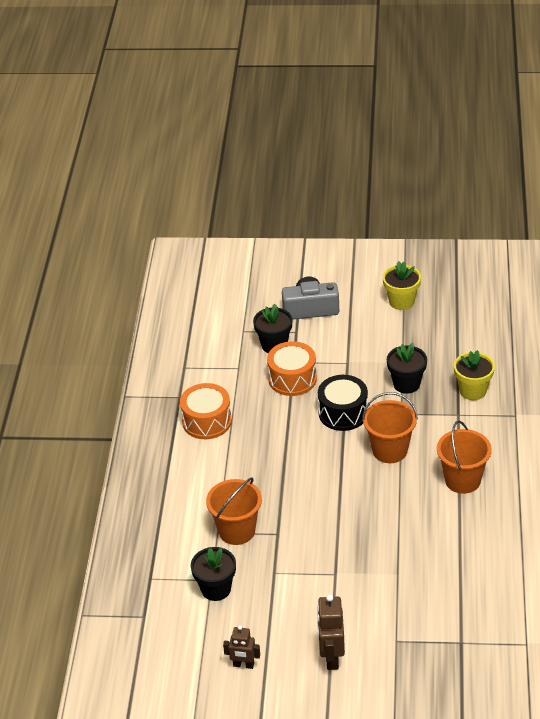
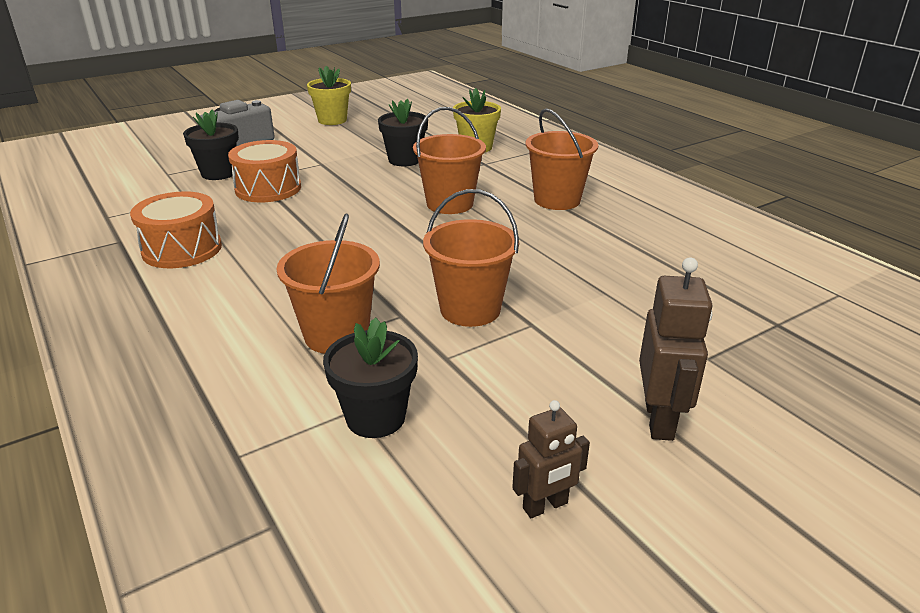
camera: 40 degrees left, 10 degrees down
(315, 547) = (470, 309): none -> orange bucket
(331, 657) = (660, 419): brown robot -> brown robot turned 135 degrees counterclockwise
(343, 413) = (360, 194): black drum -> none

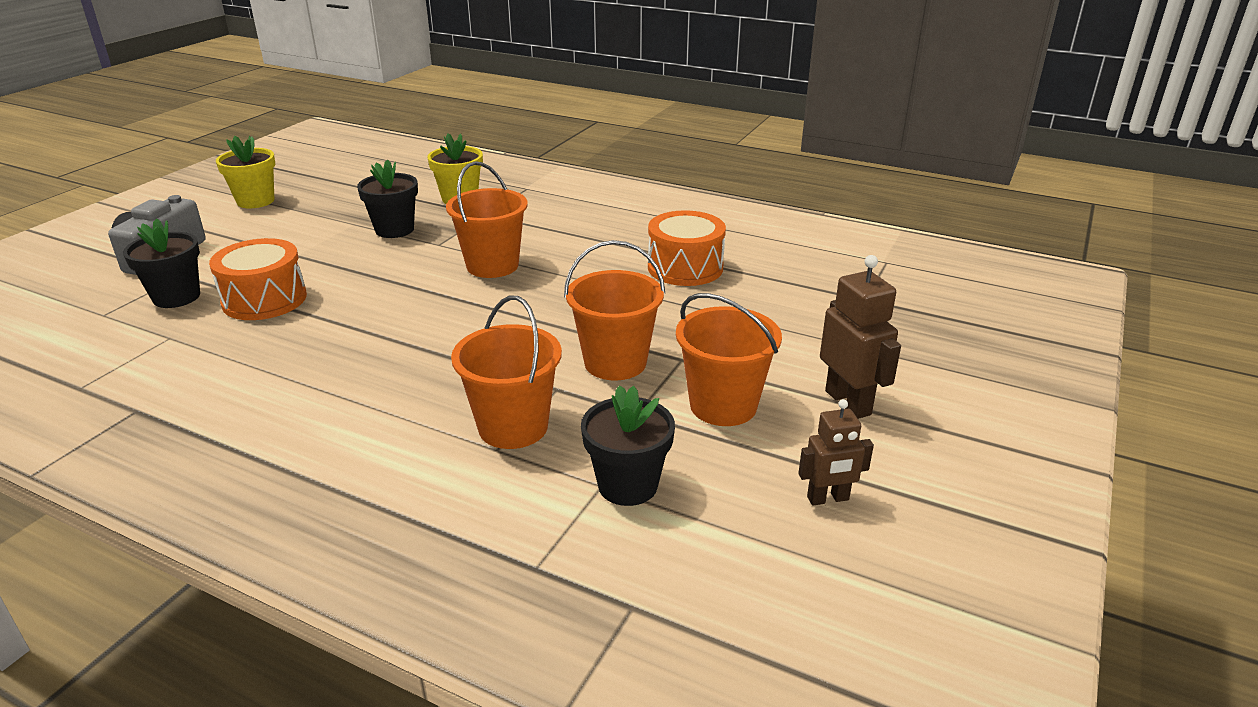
camera: 30 degrees left, 0 degrees up
(182, 249) = (234, 395): orange drum -> orange drum (685, 268)
(545, 506) = (828, 499): brown robot -> brown robot turned 45 degrees clockwise
(557, 200) = (594, 236): orange bucket -> orange bucket (723, 406)

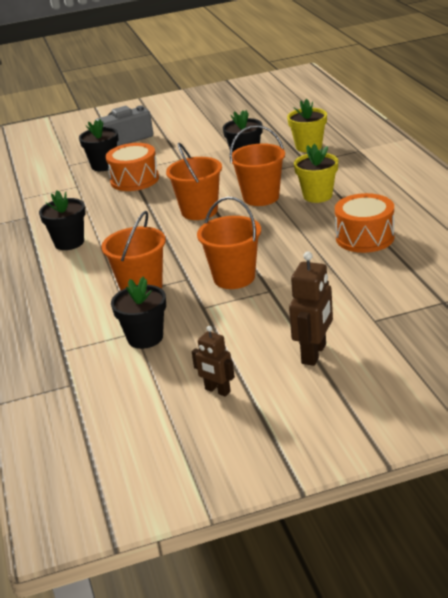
camera: 50 degrees right, 0 degrees up
(255, 201) = (205, 117): yellow flower pot -> yellow flower pot (317, 196)
(286, 415) = (69, 242): none -> black flower pot
(723, 406) = (247, 324): orange bucket -> orange bucket (199, 211)

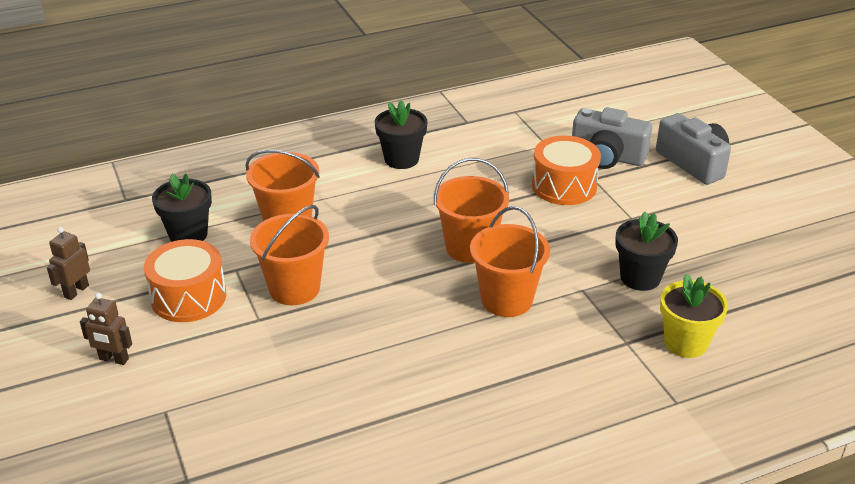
camera: 80 degrees right, 5 degrees up
(104, 165) = (607, 157): black flower pot -> grey camera
(314, 354) = (113, 359): brown robot -> brown robot, size x0.64
(317, 196) = (509, 356): yellow flower pot -> none
(364, 237) = (375, 405): orange drum -> orange drum (188, 297)

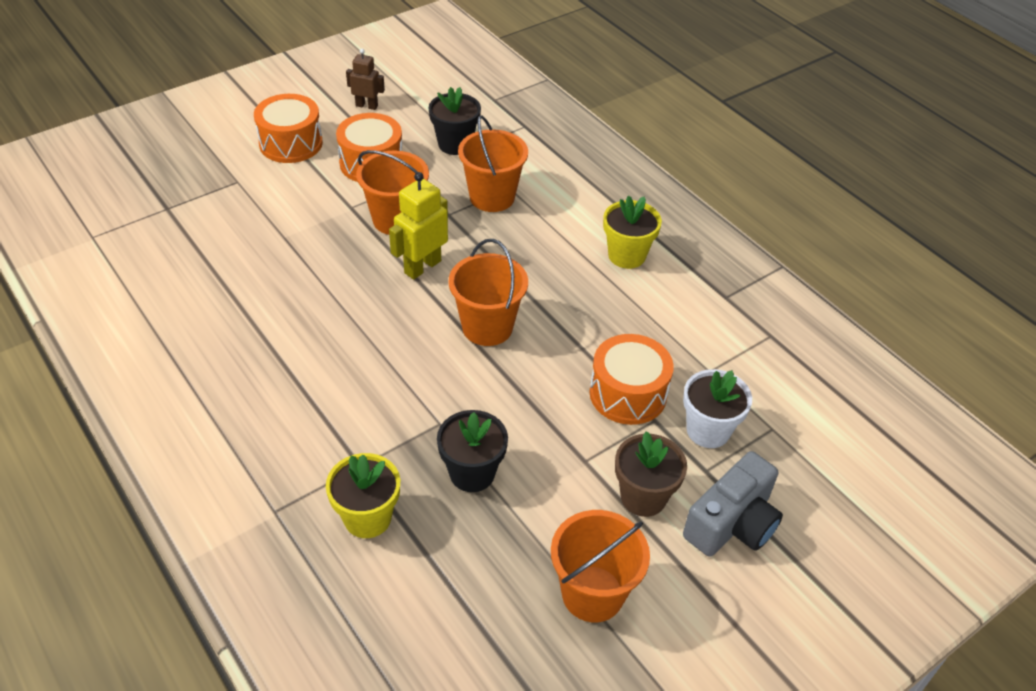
camera: 75 degrees right, 10 degrees up
(113, 359) = (291, 143): brown robot -> orange drum
(374, 278) = (422, 267): none -> yellow robot
(401, 159) = (626, 255): black flower pot -> yellow flower pot
(506, 300) = (410, 364): orange bucket -> orange bucket (592, 594)
(607, 157) = (708, 430): grey camera -> white flower pot
(669, 196) = (643, 497): none -> brown flower pot

